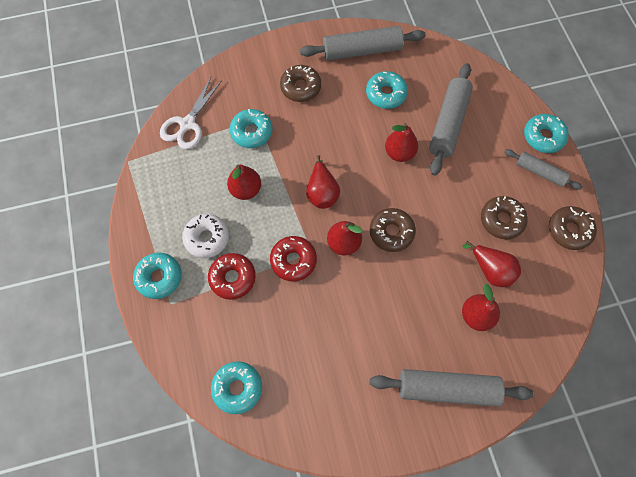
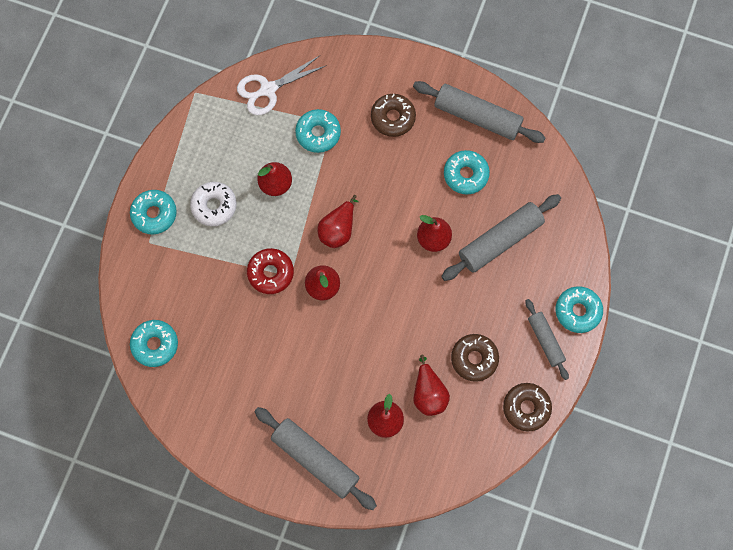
camera: 35 degrees right, 5 degrees up
(232, 278) = (211, 254): red donut -> none
(391, 232) = (370, 304): brown donut -> none

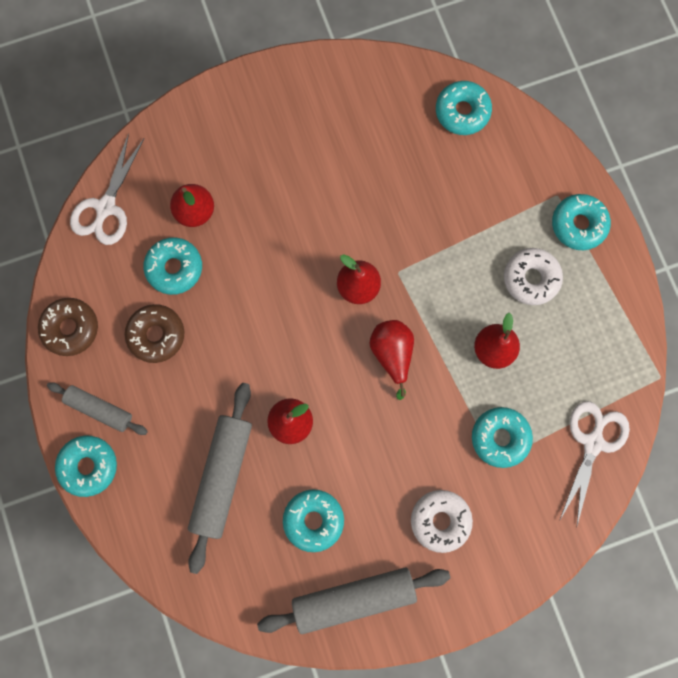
camera: 140 degrees right, 5 degrees up
(270, 273) = (418, 259): red donut -> none
(315, 459) = (231, 130): grey rolling pin -> none
(393, 118) = (440, 520): brown donut -> white donut
(428, 393) = (174, 268): red pear -> turquoise donut
(442, 473) = (106, 207): none -> white scissors

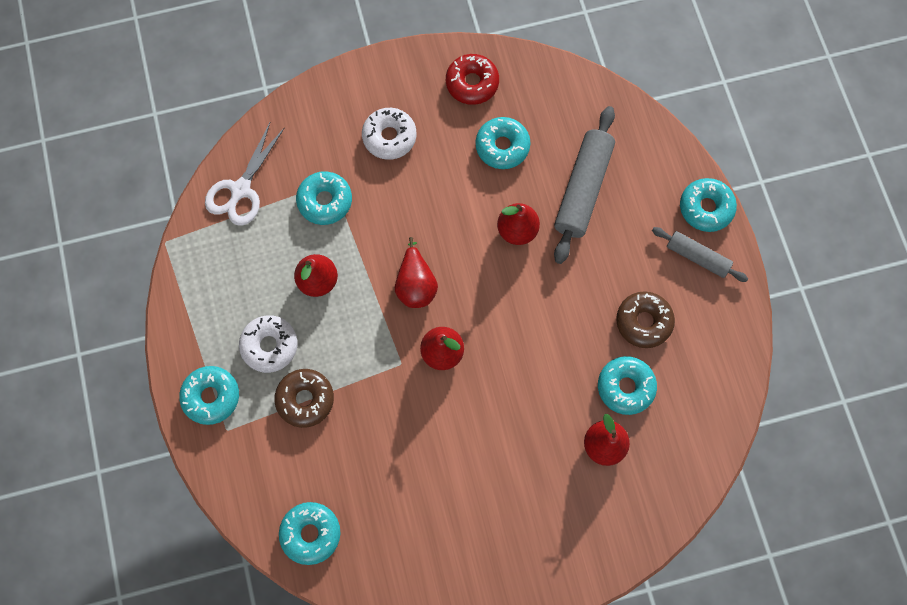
camera: 175 degrees left, 5 degrees down
(70, 328) = (728, 335): brown donut -> brown donut (305, 399)
(106, 207) = (697, 458): white scissors -> none
(354, 598) = (472, 83): grey rolling pin -> red donut

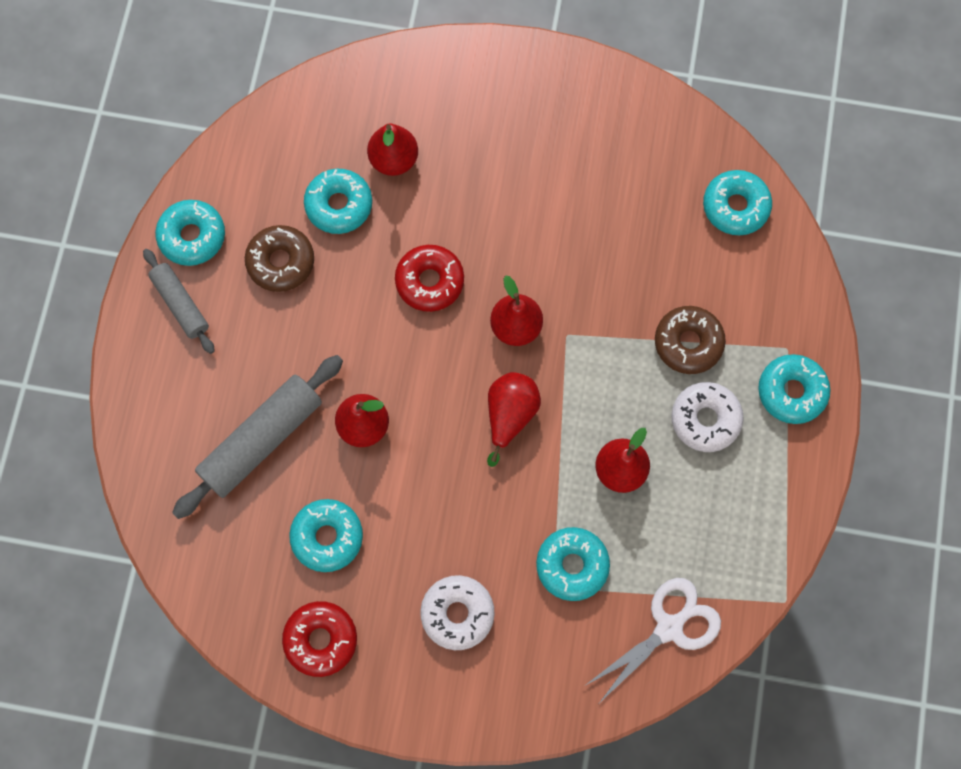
camera: 155 degrees left, 0 degrees up
(524, 358) = (429, 281): none -> red donut
(705, 208) = (136, 354): turquoise donut -> turquoise donut (192, 236)

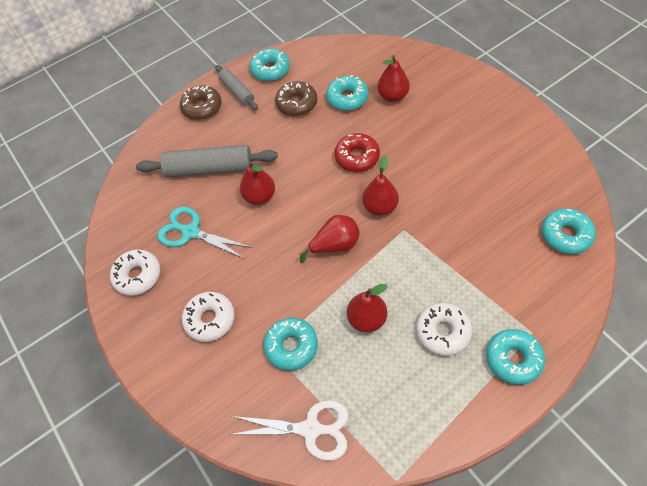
camera: 50 degrees right, 15 degrees down
(180, 304) = (237, 92): grey rolling pin -> grey rolling pin turned 45 degrees counterclockwise
(321, 640) = (138, 276): red donut -> white donut
(327, 537) = (191, 232): turquoise donut -> turquoise scissors
(688, 343) = (470, 284): brown donut -> brown donut (202, 107)

